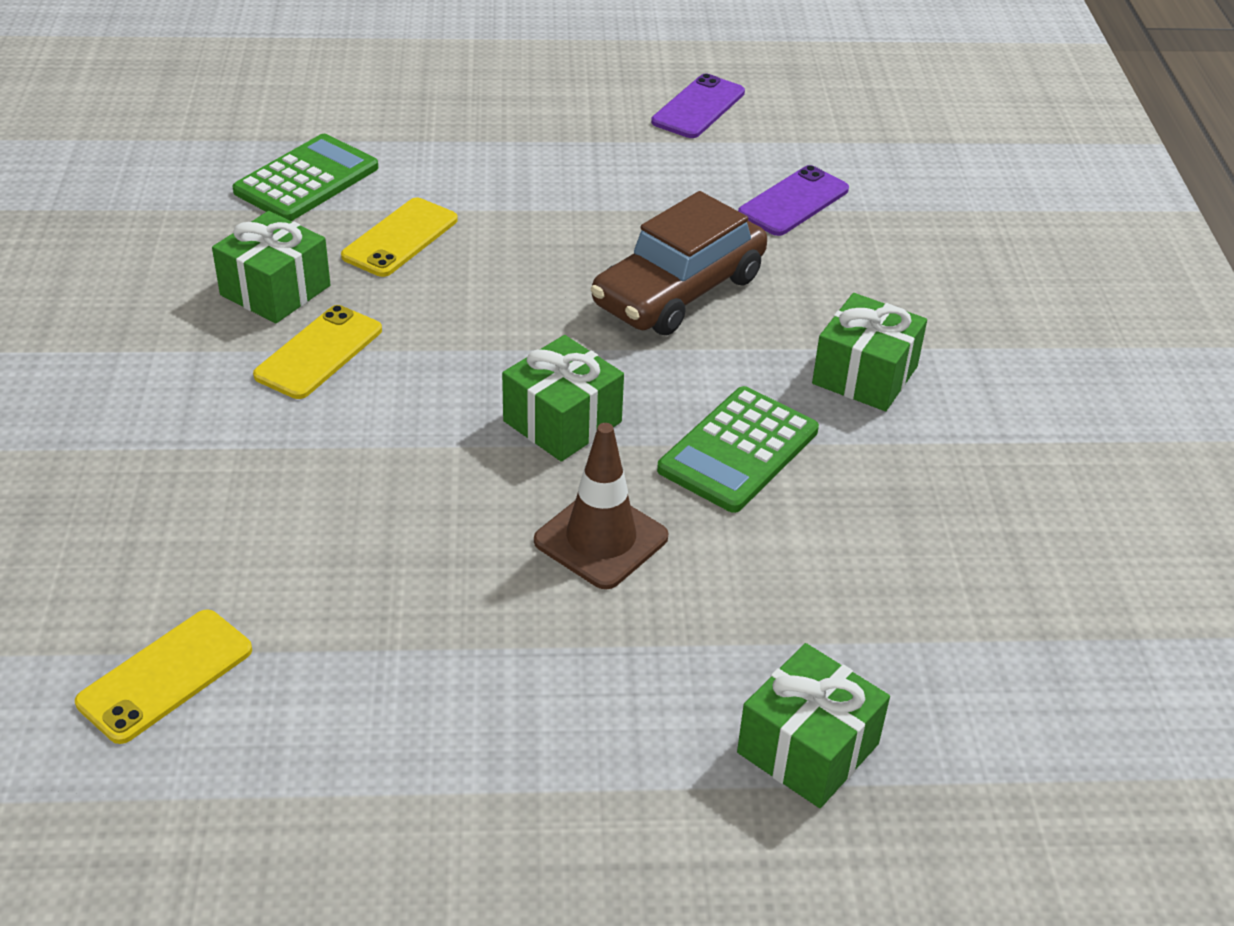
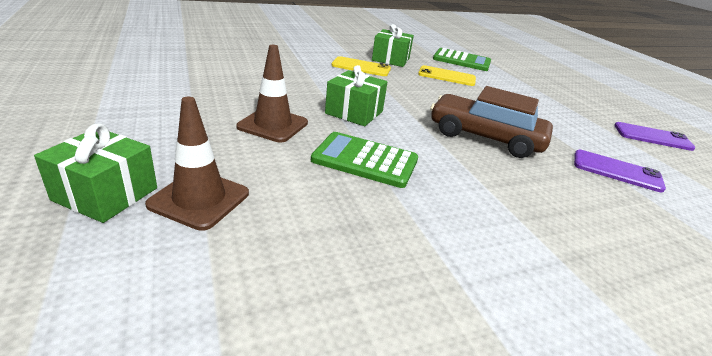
camera: 70 degrees right, 10 degrees down
(165, 676) = (174, 55): yellow phone -> none
(829, 646) = (199, 199): none -> brown traffic cone
(864, 375) = (475, 205): green gift -> none

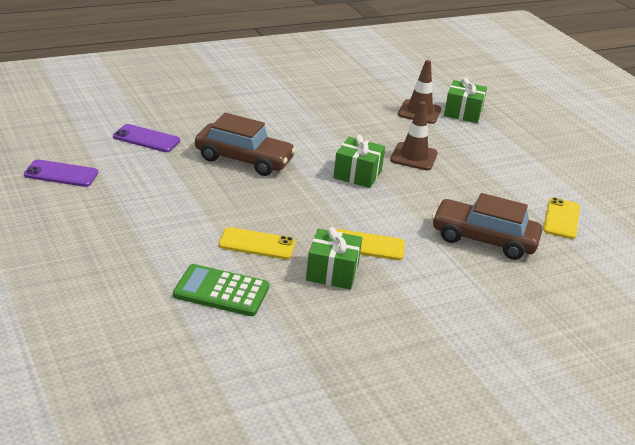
camera: 175 degrees right, 0 degrees up
(166, 62) = (561, 219): none -> yellow phone
(261, 60) = (484, 239): none -> brown car
(365, 160) = (340, 135): green calculator -> none

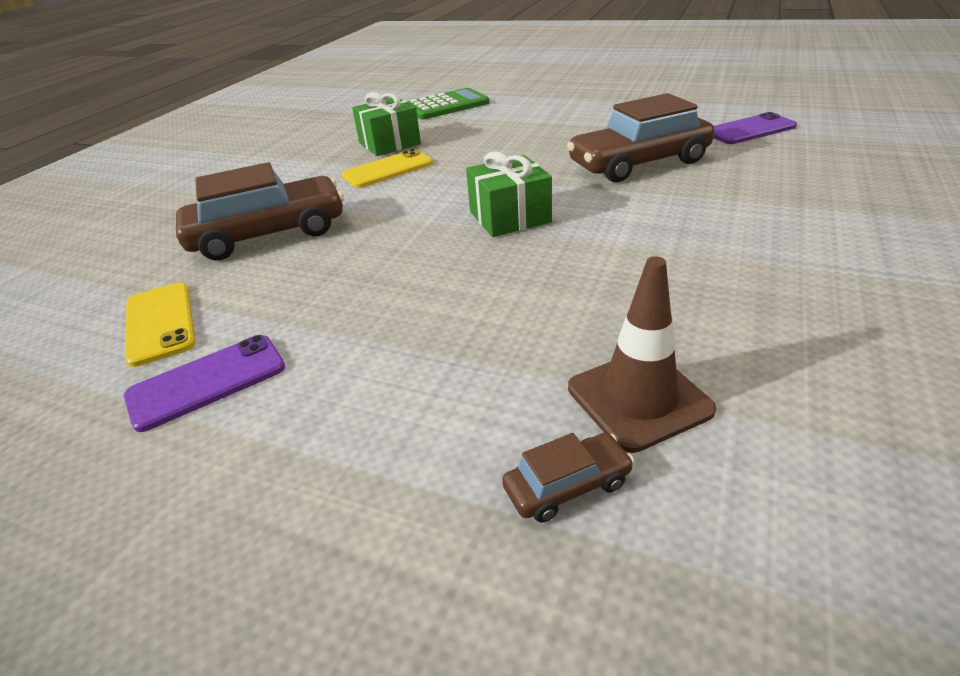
camera: 145 degrees right, 5 degrees up
(61, 174) = (703, 89): purple phone -> purple phone (207, 382)
(257, 244) = (477, 129): yellow phone -> none
(413, 157) = (487, 285): brown traffic cone -> none
(463, 112) = (567, 486): green gift -> brown car

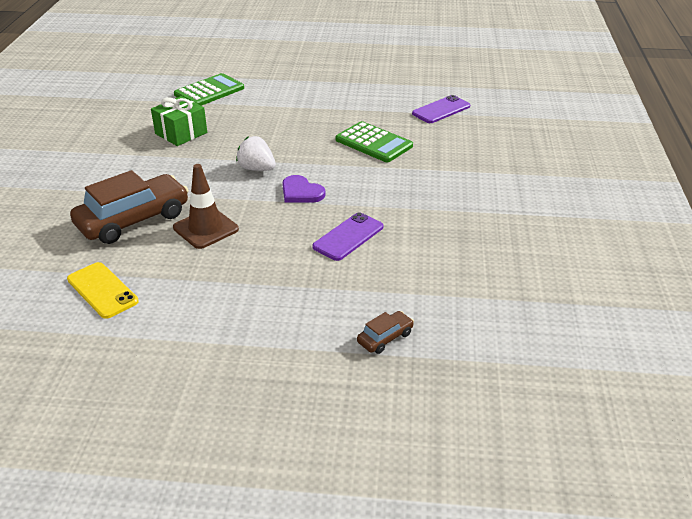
camera: 20 degrees left, 0 degrees up
(207, 382) = (163, 319): purple phone -> purple phone (348, 237)
(388, 170) = (193, 158): yellow phone -> none
(462, 185) = (257, 169): none -> white strawberry
(509, 217) = (301, 192): green gift -> purple heart
(638, 399) = (408, 294): brown traffic cone -> brown traffic cone (206, 228)
(639, 163) = (374, 143): brown car -> green calculator

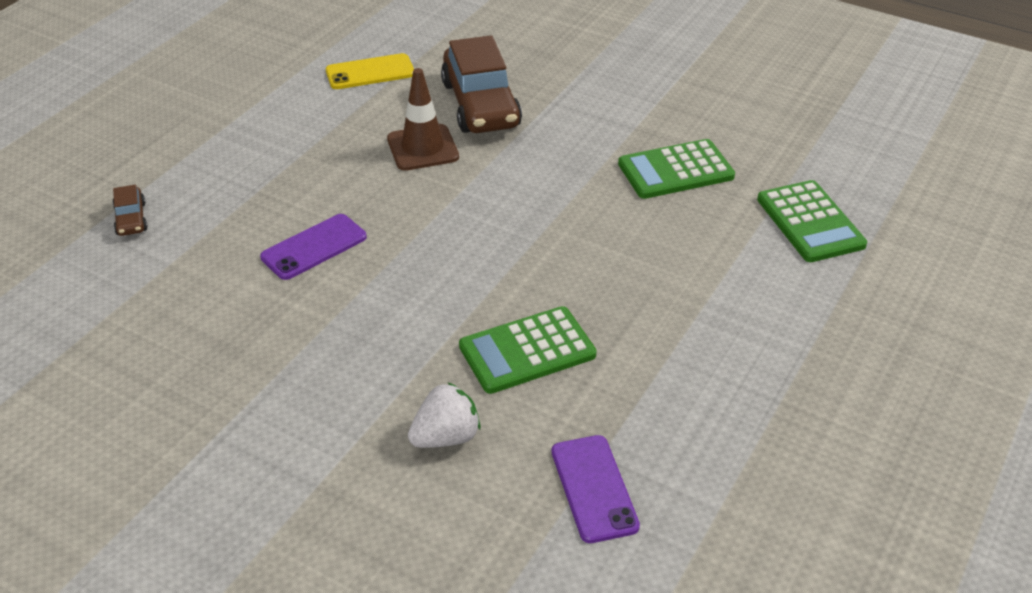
camera: 115 degrees right, 5 degrees up
(181, 133) = (675, 170): green gift -> green calculator
(257, 169) = (530, 214): white strawberry -> white strawberry (446, 437)
(301, 192) = (442, 237): purple heart -> none
(348, 237) = (314, 247): purple phone -> purple phone turned 75 degrees clockwise

